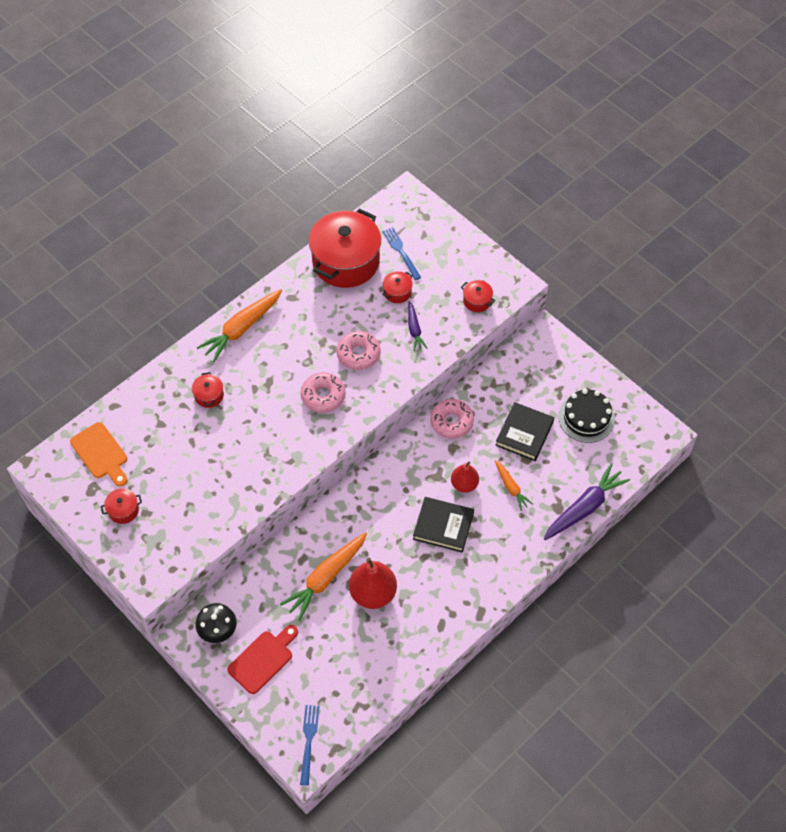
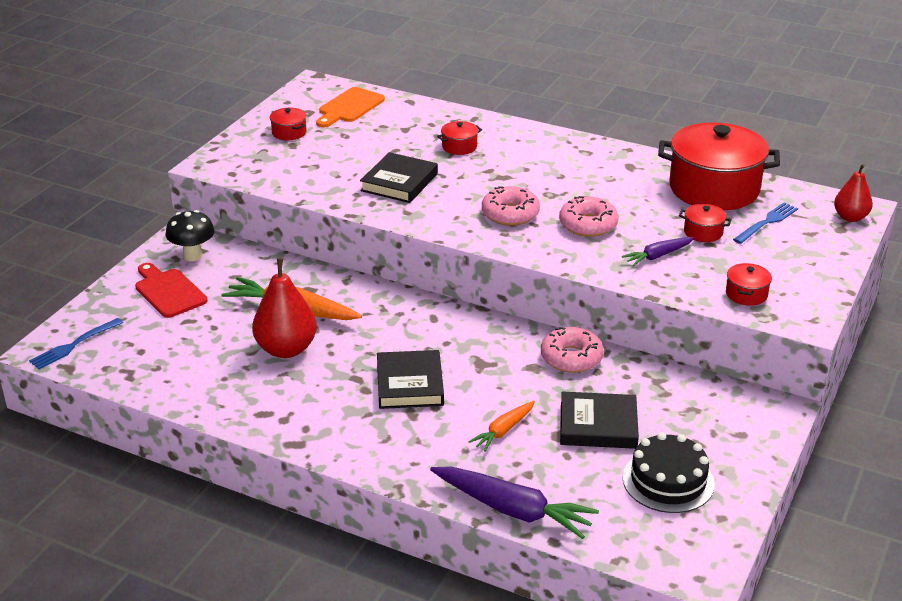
camera: 70 degrees right, 25 degrees down
(241, 329) = (561, 146): orange carrot -> none
(244, 453) = (399, 182): none -> black book
(263, 659) = (168, 291): red cutting board -> red cutting board turned 150 degrees counterclockwise
(308, 741) = (73, 345): blue fork -> blue fork turned 150 degrees clockwise
(464, 484) = (483, 388): red pear -> red pear (850, 217)

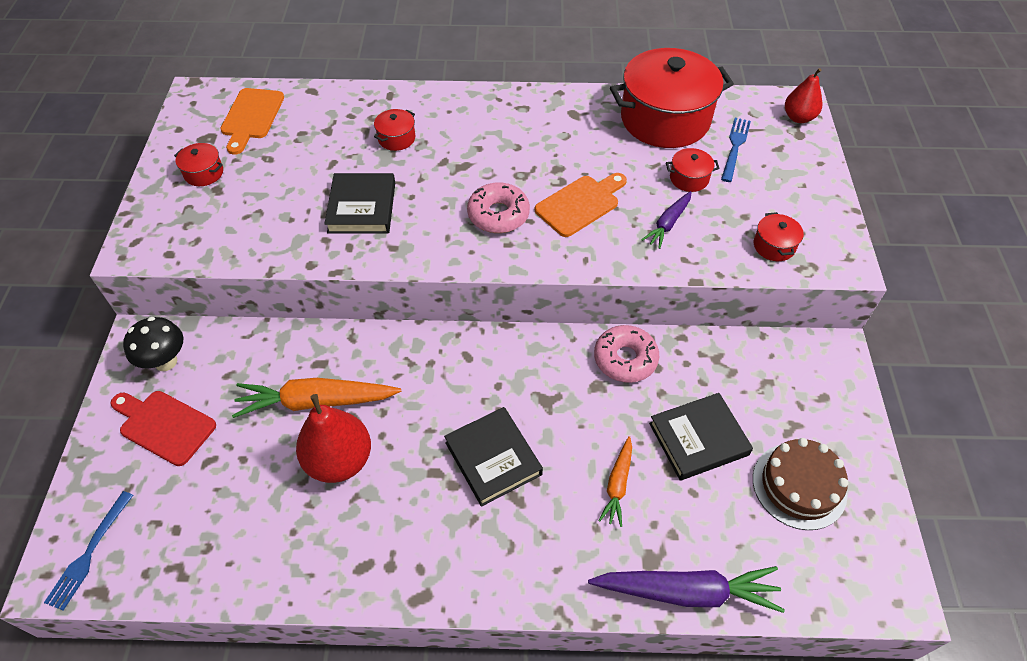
camera: 25 degrees left, 20 degrees up
(588, 224) = (580, 204): pink donut -> orange cutting board
(668, 481) = (799, 485): black cake -> brown cake

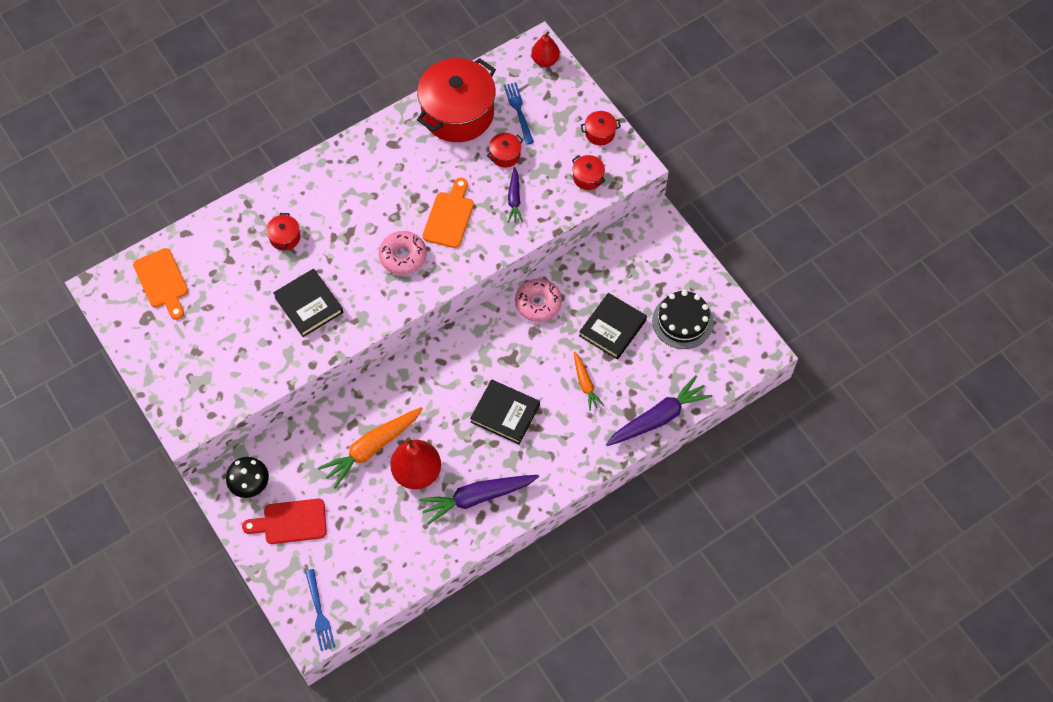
camera: 35 degrees left, 10 degrees up
(204, 173) = (173, 345): red pot -> red pot (600, 133)
(380, 539) = (477, 498): none -> purple carrot
(799, 485) = (682, 321): brown cake -> black cake

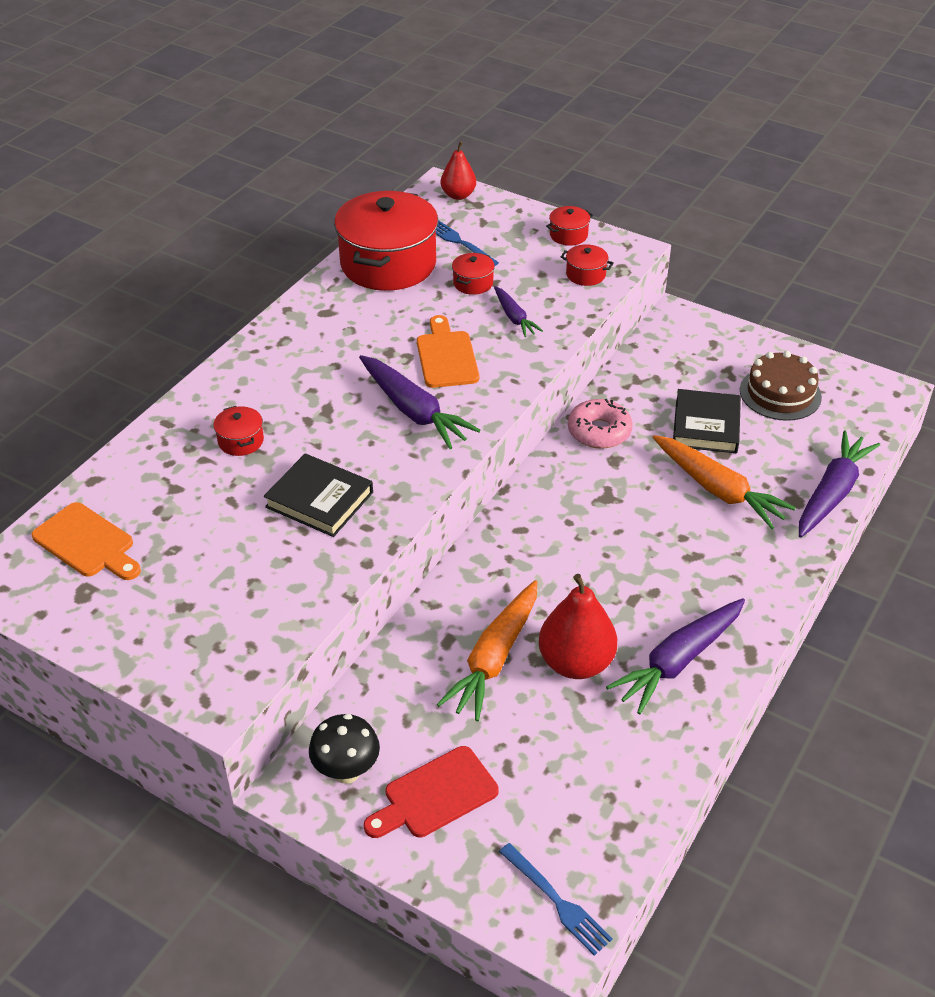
camera: 25 degrees left, 20 degrees down
(403, 256) = (414, 411): pink donut -> purple carrot
(505, 413) = (643, 555): black book -> none
(585, 384) = (718, 490): orange carrot -> orange carrot, size x1.79
(682, 321) = (780, 393): black cake -> brown cake

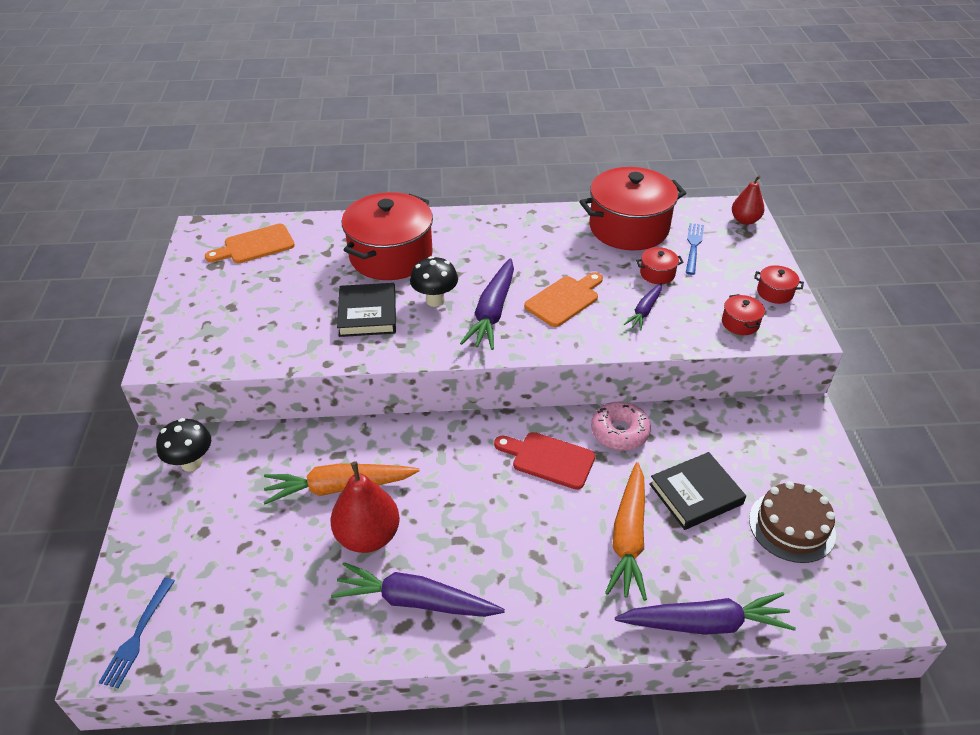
camera: 55 degrees right, 0 degrees up
(87, 543) = (255, 245): orange cutting board -> orange cutting board turned 60 degrees clockwise
(241, 441) = (391, 256): red pot -> red pot, size x2.43
(352, 441) = (435, 300): none -> black mushroom
(435, 795) = (196, 518): red cutting board -> red cutting board (548, 459)

